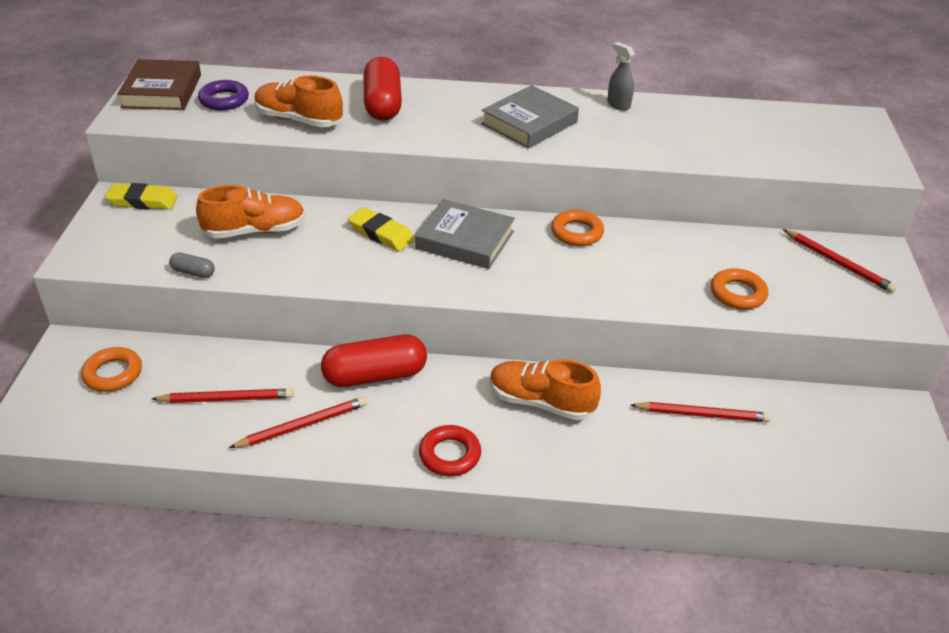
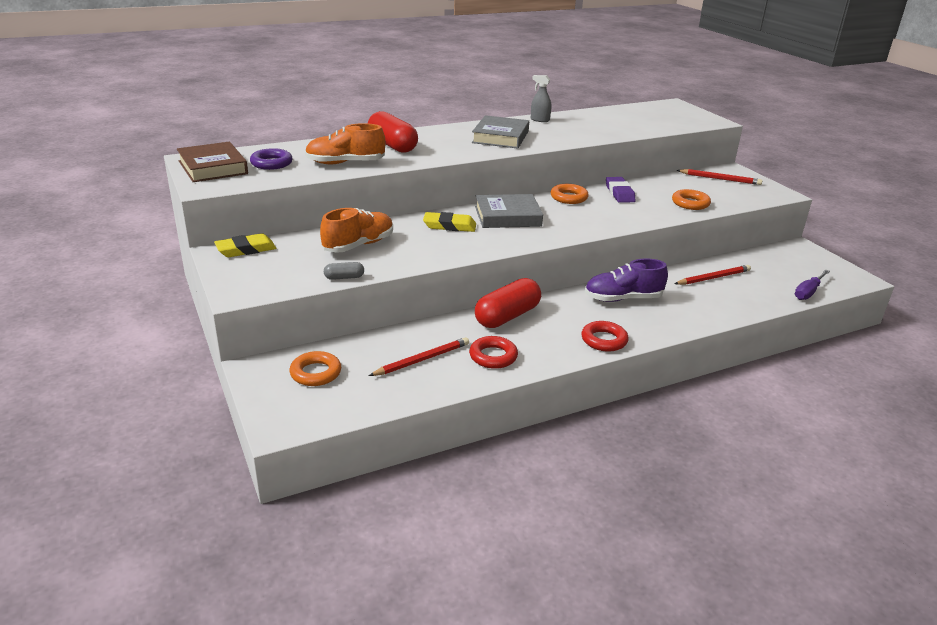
camera: 30 degrees left, 10 degrees down
(302, 425) = (493, 356): red pencil -> red ring
(541, 402) = (623, 298): orange shoe -> purple shoe
(655, 245) = (619, 193): none -> purple eraser
(820, 491) = (808, 292): none -> purple screwdriver

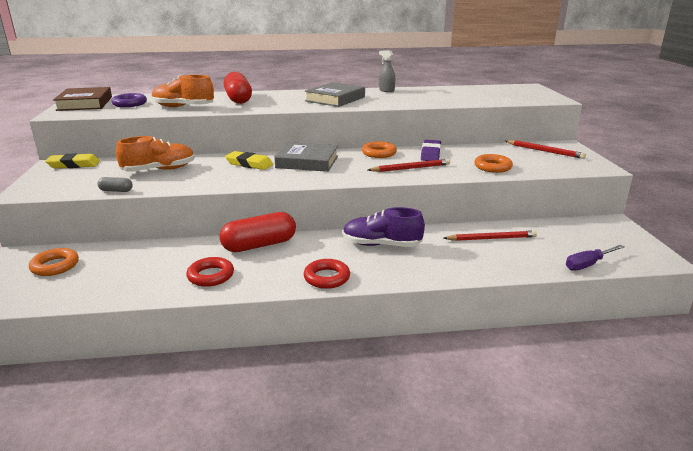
camera: 20 degrees right, 5 degrees down
(422, 359) = (148, 269): red pencil -> red pencil (410, 168)

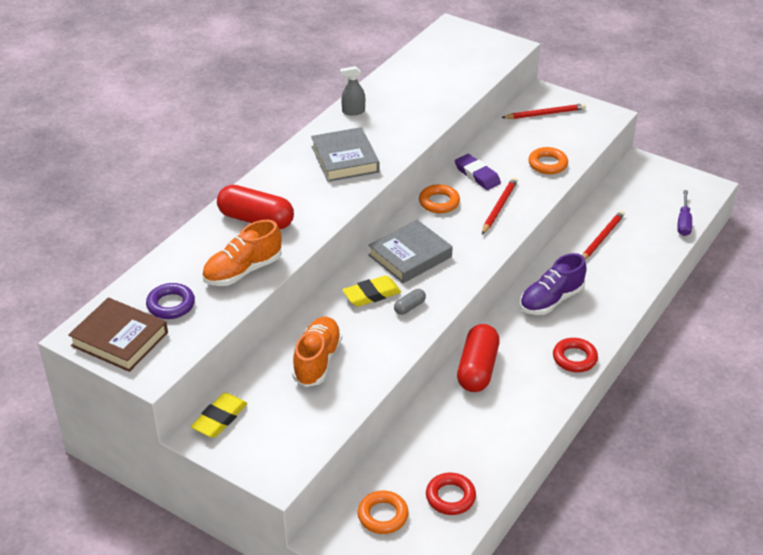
camera: 50 degrees left, 15 degrees up
(116, 191) = (349, 409): grey capsule -> grey capsule (409, 307)
(211, 276) = (506, 421): red ring -> red ring (450, 497)

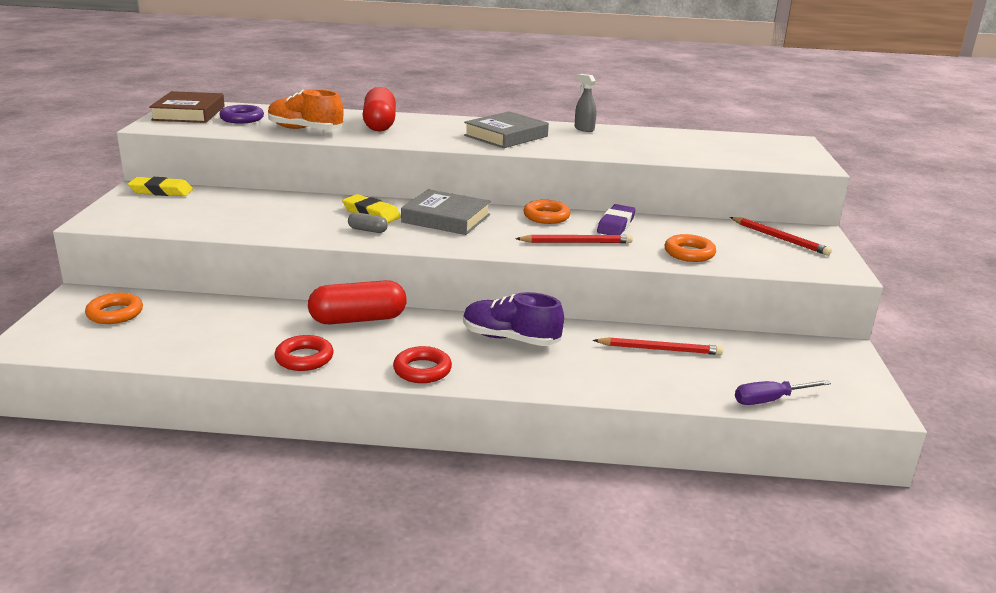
camera: 60 degrees right, 15 degrees down
(317, 361) = (258, 209): orange shoe -> none
(450, 497) = (153, 340): red ring -> red ring (304, 358)

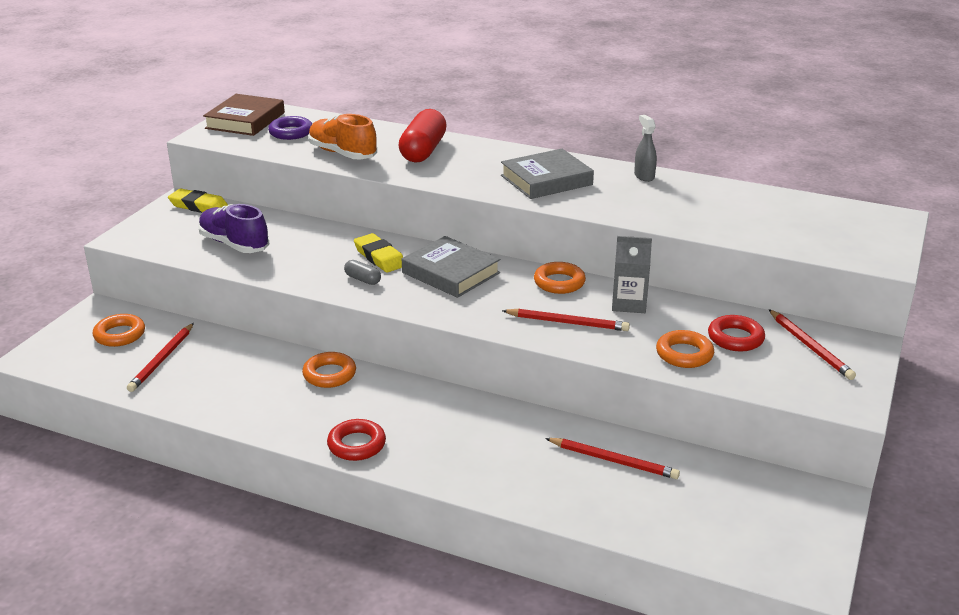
camera: 20 degrees right, 5 degrees up
(175, 328) = (162, 359): none -> red pencil
(304, 358) = (256, 412): red ring -> red ring (735, 338)
(358, 319) = (329, 374): red capsule -> orange ring
(510, 339) = (464, 421): purple shoe -> purple shoe (234, 244)
(616, 225) = (629, 303): purple eraser -> grey carton
(770, 400) = (691, 545): purple screwdriver -> none

